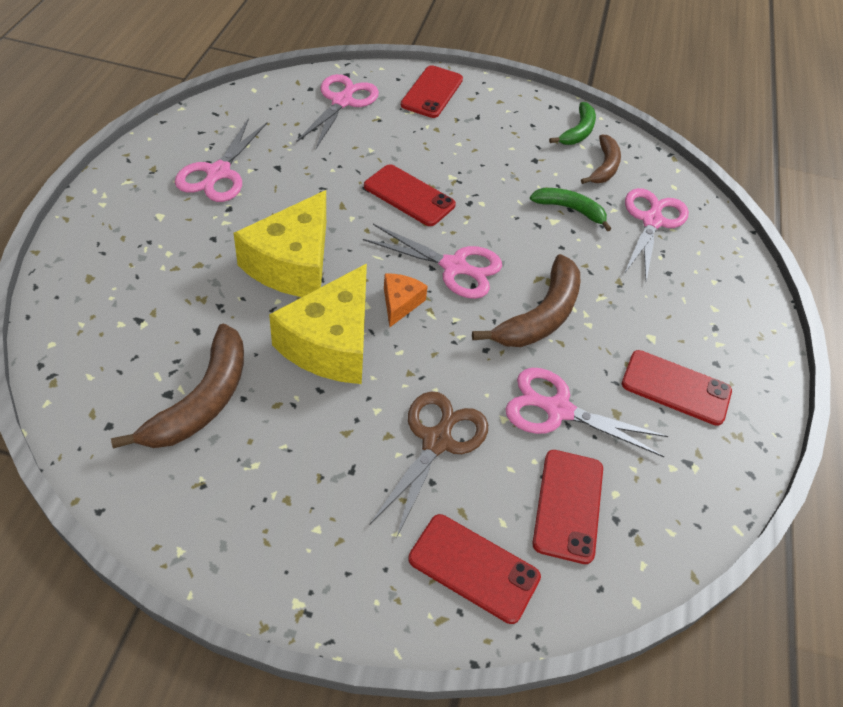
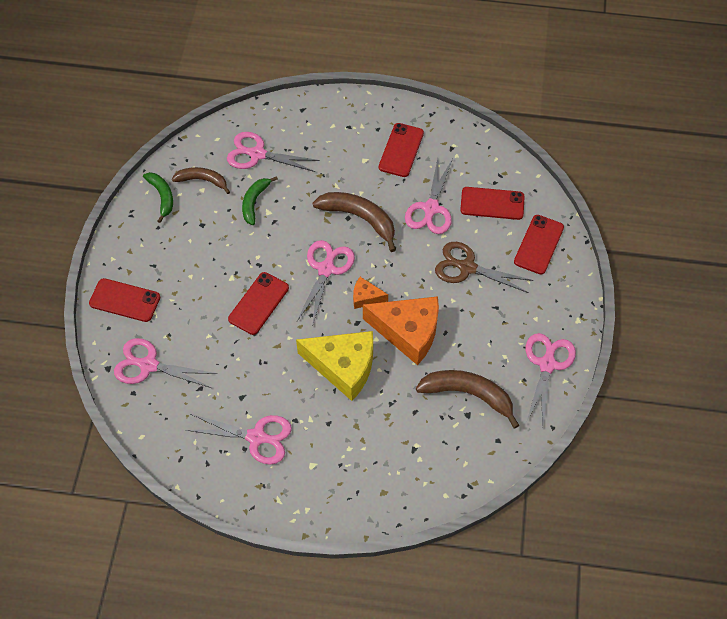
camera: 90 degrees left, 10 degrees up
(221, 528) = (547, 364): none -> pink scissors
(331, 343) = (408, 332): yellow cheese -> orange cheese
(578, 132) = (162, 196): green banana -> green banana turned 45 degrees clockwise

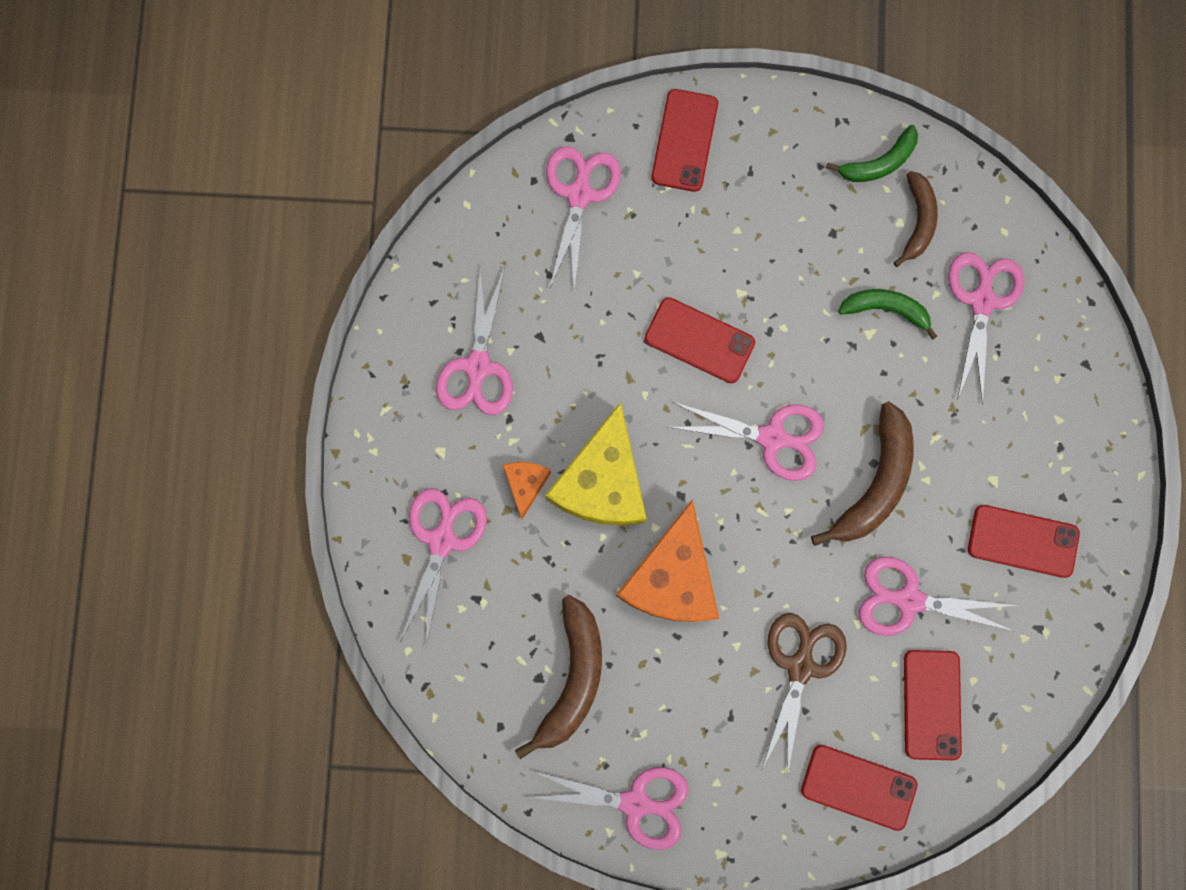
camera: 85 degrees right, 20 degrees up
(366, 297) = (727, 505): orange cheese -> orange cheese (525, 484)
(372, 468) = (442, 540): none -> pink scissors

